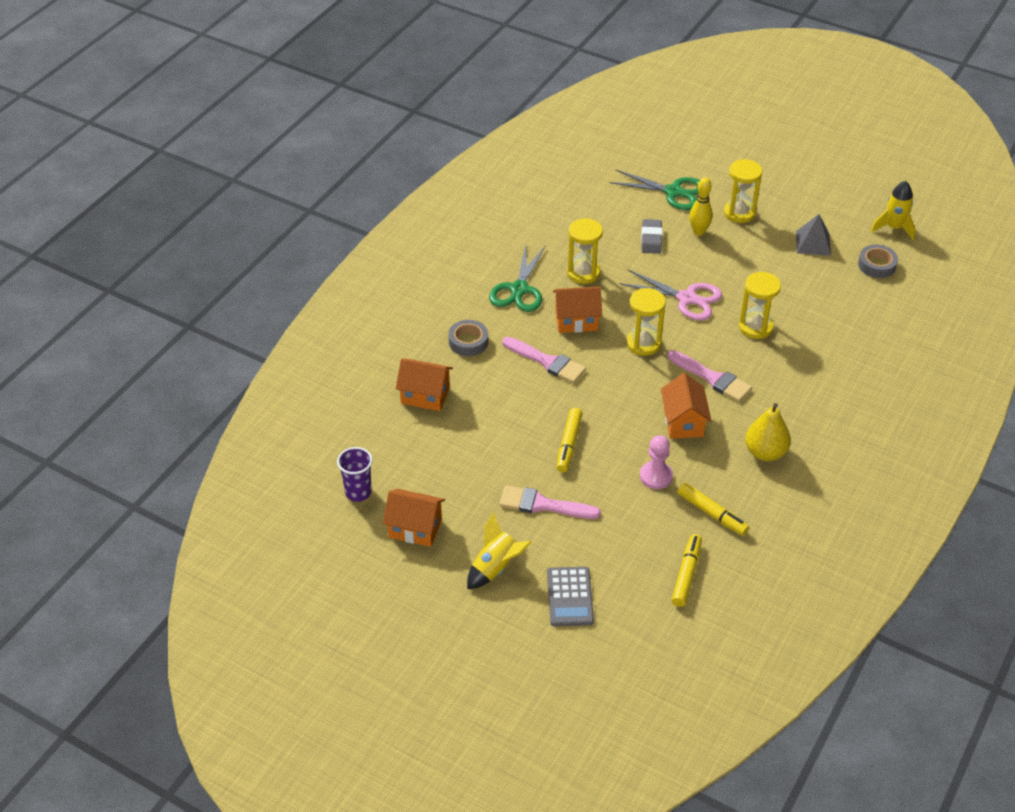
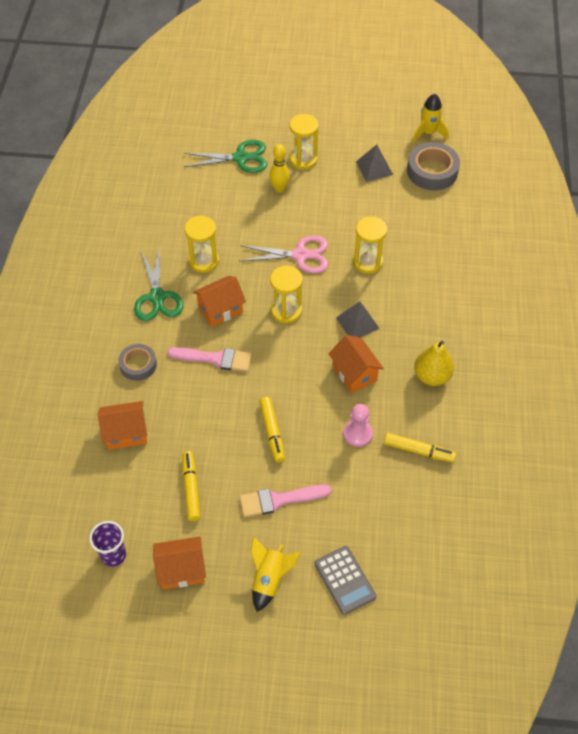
camera: 25 degrees left, 10 degrees up
(651, 239) = (244, 209): grey eraser -> none
(686, 575) = (427, 517): yellow marker -> yellow marker (191, 489)
(712, 378) = (357, 323): pink brush -> grey pyramid
(877, 265) = (432, 171): grey tape -> grey tape, size x1.58

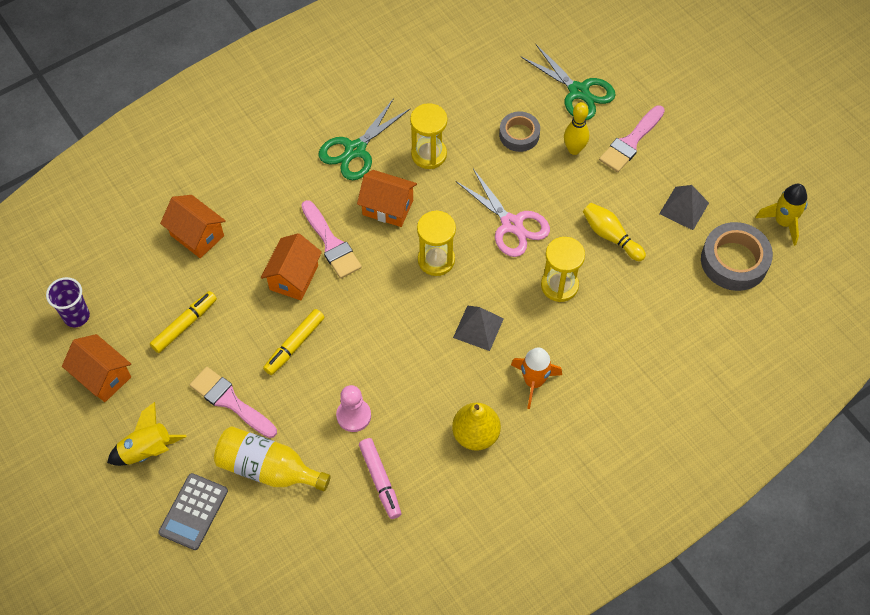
camera: 50 degrees right, 5 degrees up
(138, 365) = (272, 191): grey tape -> grey tape (519, 135)
(303, 159) = (630, 142): yellow hourglass -> pink brush
(352, 511) = (268, 468): none -> yellow bottle
(354, 373) = (418, 366): orange house -> orange house (294, 277)
(358, 214) = (610, 236): none -> yellow bowling pin
(418, 450) = (380, 480): yellow marker -> pink marker
(422, 321) = (533, 382): none -> orange rocket

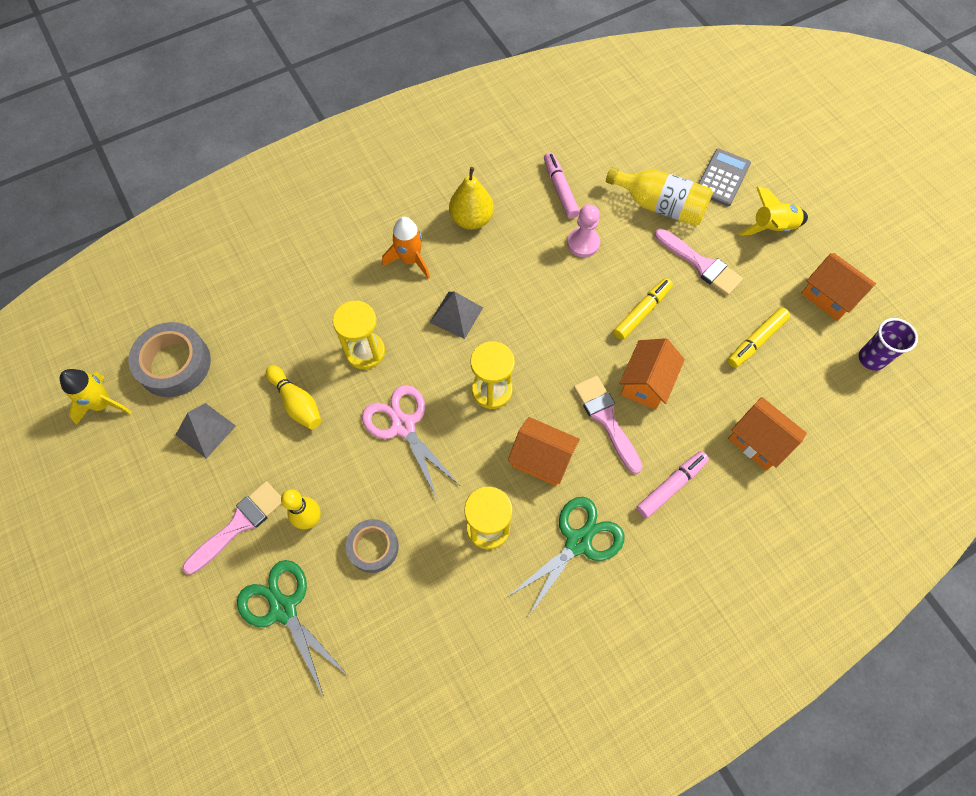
camera: 175 degrees left, 5 degrees up
(277, 195) = (670, 486): none -> pink marker

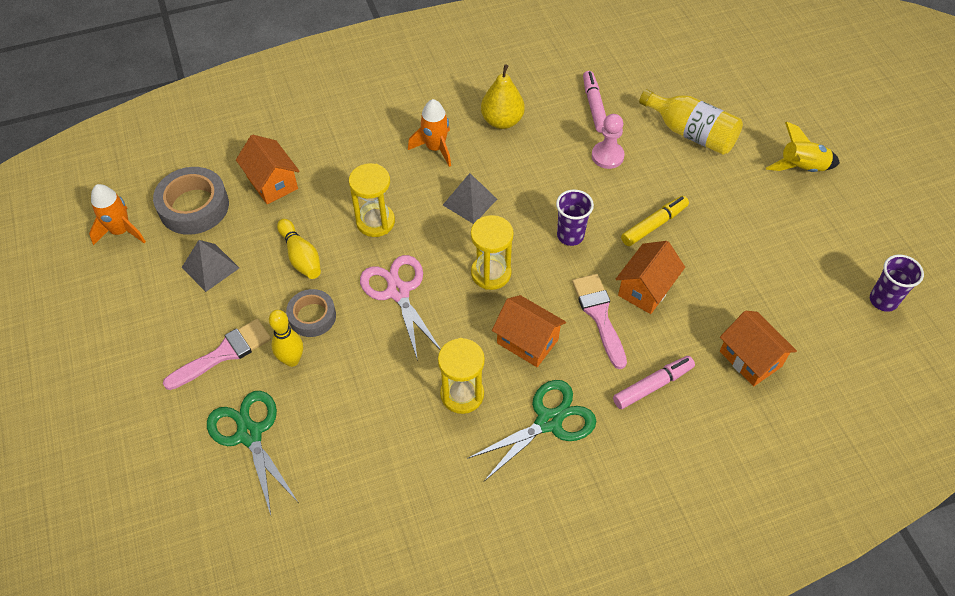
camera: 10 degrees right, 10 degrees down
(103, 404) = (121, 231): yellow rocket -> orange rocket
(373, 547) = (347, 394): grey tape -> grey tape (312, 316)
(562, 337) = (570, 236): none -> purple cup
(700, 264) = (722, 190): pink brush -> none
(722, 178) = (759, 116): grey calculator -> none
(756, 341) = (766, 267): yellow marker -> none
(829, 296) = (849, 237): orange house -> orange house (272, 183)

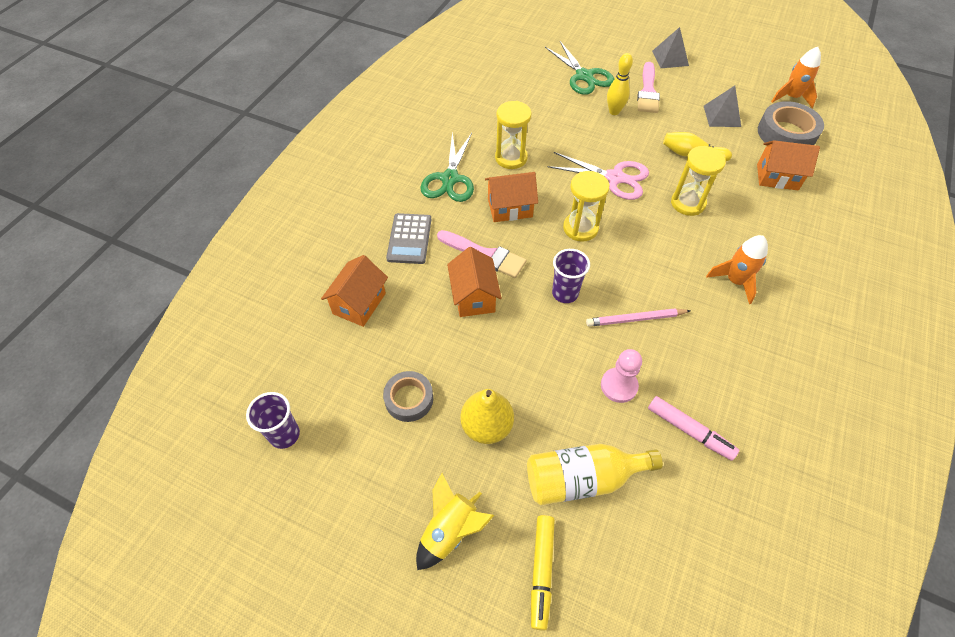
camera: 135 degrees right, 0 degrees up
(249, 434) = (584, 76): green scissors -> green scissors turned 45 degrees clockwise
(312, 316) = (637, 134): grey tape -> grey tape (409, 399)
(470, 202) = (657, 262): grey pyramid -> grey pyramid (670, 58)
(502, 121) = (730, 346): yellow pear -> yellow pear (486, 426)
(542, 181) = (635, 319): none -> pink pencil
(652, 386) = (409, 239): pink marker -> grey calculator
(653, 225) = (518, 352): yellow marker -> yellow marker (541, 571)
(750, 358) = (359, 303): orange house -> orange house turned 75 degrees counterclockwise

